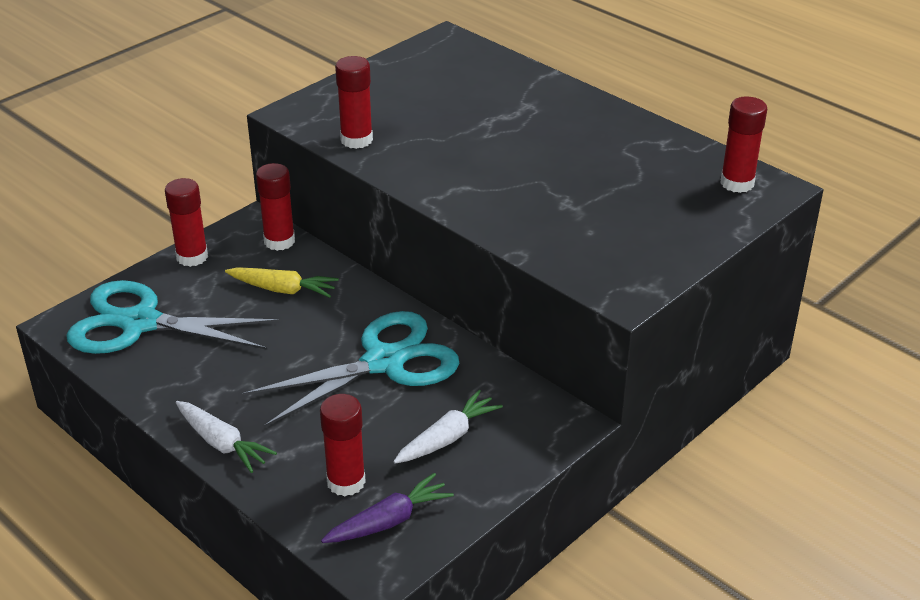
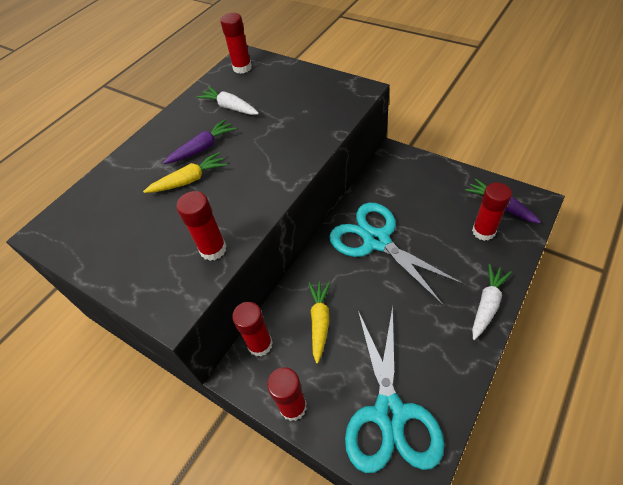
camera: 95 degrees left, 15 degrees up
(447, 438) = (427, 197): white carrot -> white carrot (230, 107)
(481, 127) = (189, 180): none -> yellow carrot
(541, 139) = (202, 148): none -> purple carrot

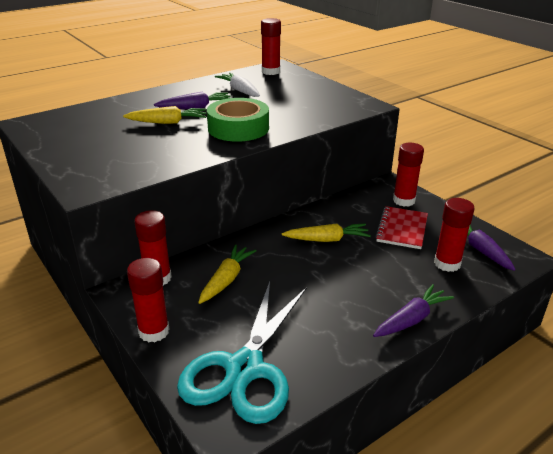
camera: 15 degrees right, 20 degrees down
(213, 249) = (152, 164): red glue stick -> red glue stick (404, 200)
(263, 165) = (238, 128): none -> green tape
(377, 241) = (327, 239): turquoise scissors -> yellow carrot
(430, 205) = (402, 229): none -> red notebook
(487, 304) = (411, 319): white carrot -> purple carrot

